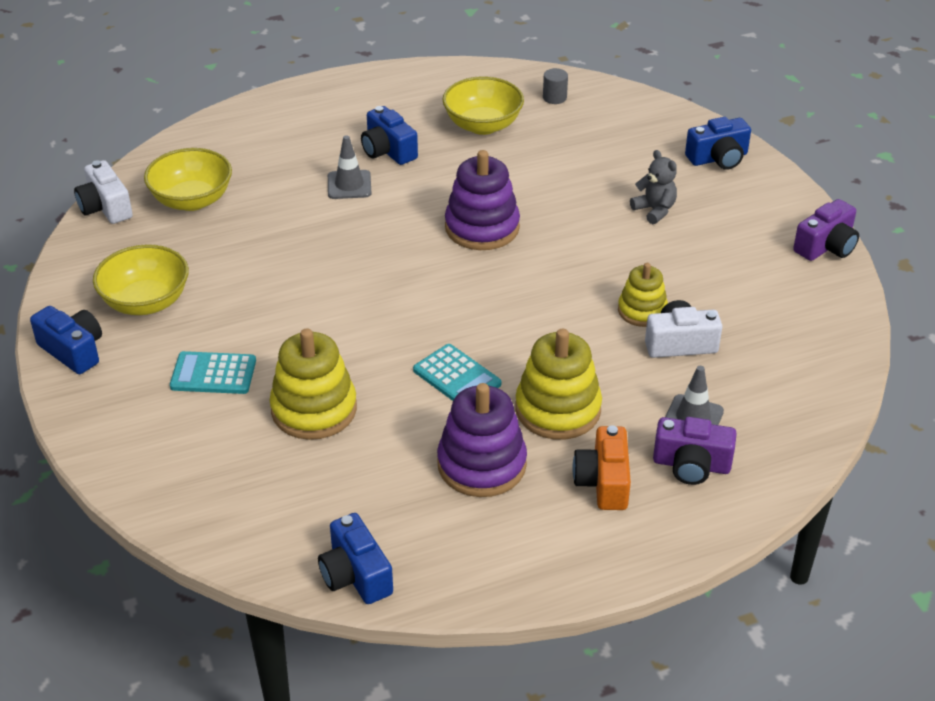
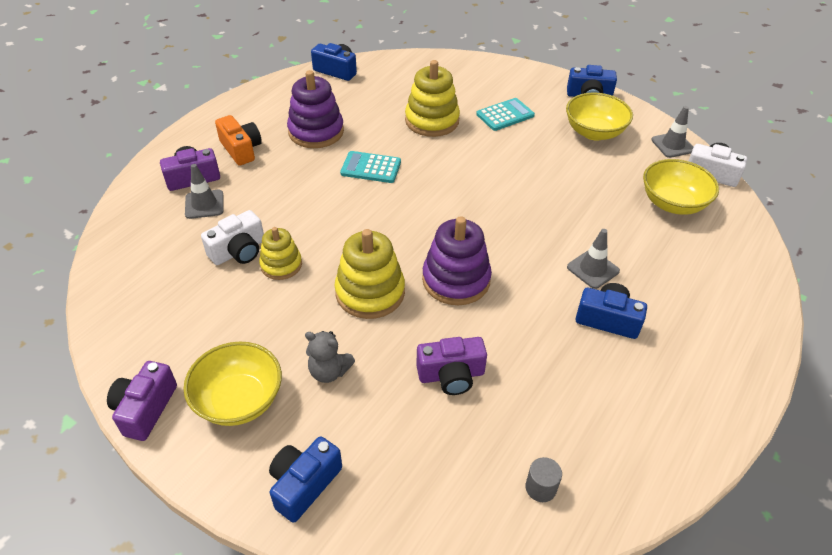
camera: 145 degrees right, 5 degrees up
(89, 249) = (672, 145): none -> grey traffic cone
(483, 125) = (567, 398): yellow bowl -> yellow bowl (239, 400)
(556, 170) = (451, 375): none -> purple camera
(558, 409) = (294, 175): yellow stacking toy -> yellow stacking toy (370, 292)

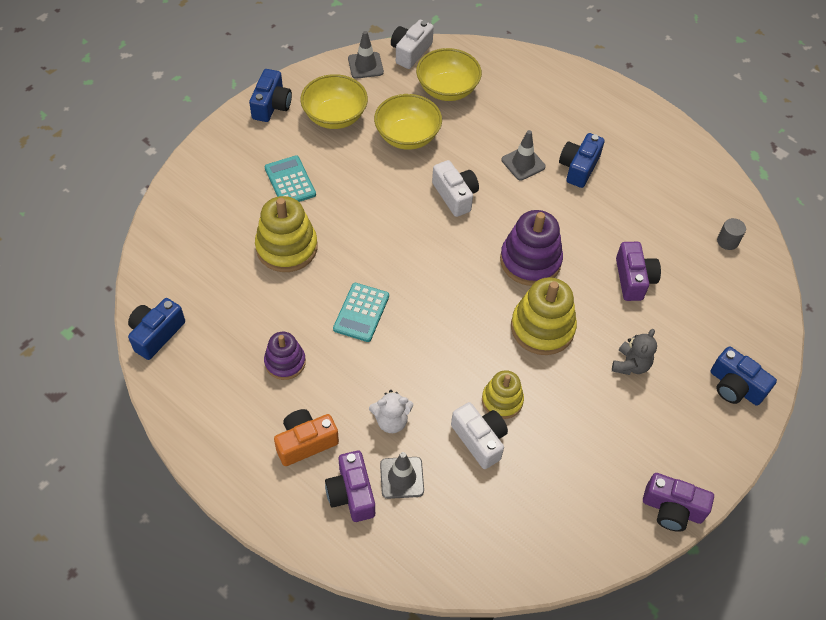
camera: 85 degrees left, 10 degrees up
(239, 400) = (661, 433): yellow bowl -> yellow bowl (407, 136)
(260, 194) = (391, 421): none -> white teddy bear
(316, 132) = (285, 362): purple stacking toy -> purple stacking toy, size x0.62
(526, 218) = (455, 195): none -> white camera

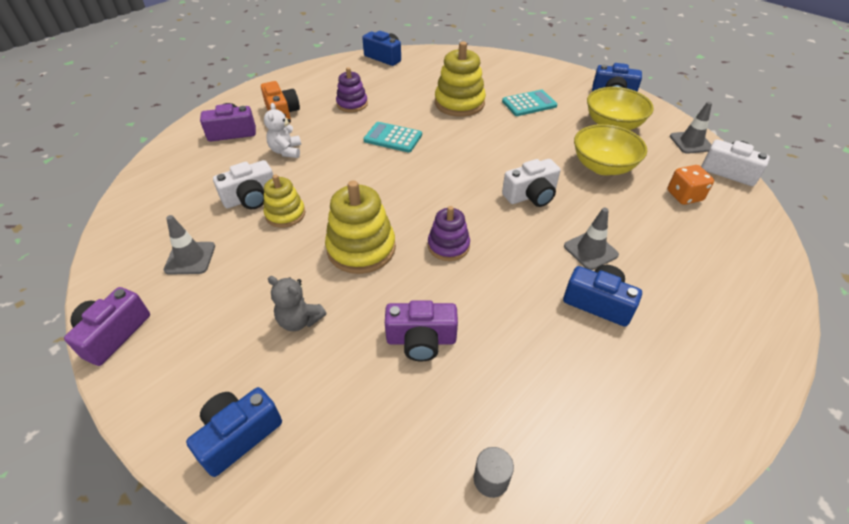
camera: 95 degrees right, 10 degrees down
(402, 477) = (234, 155): grey traffic cone -> grey traffic cone (190, 258)
(447, 89) = (684, 196): yellow bowl -> orange dice
(530, 261) = (448, 246): purple stacking toy -> purple stacking toy, size x0.62

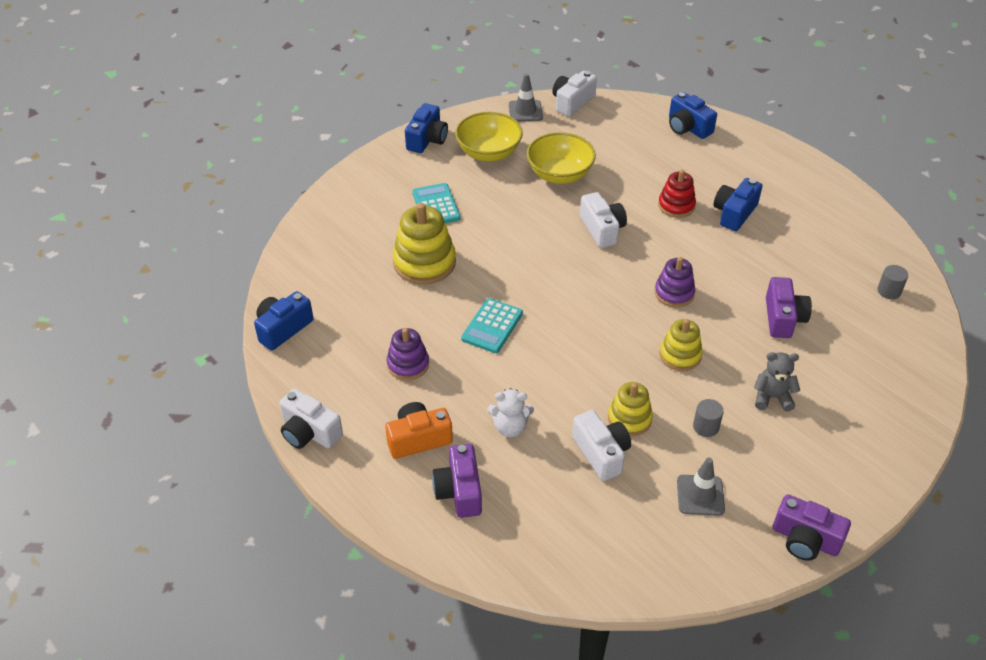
camera: 85 degrees left, 0 degrees up
(238, 435) = (886, 428): blue camera -> blue camera (688, 127)
(268, 265) = (706, 427): none -> grey cylinder
(295, 74) = (309, 432): none -> white camera
(299, 320) = (772, 397): grey teddy bear -> grey teddy bear turned 120 degrees counterclockwise
(361, 248) = (680, 355): yellow stacking toy -> yellow stacking toy, size x0.62
(590, 250) = (676, 206): grey traffic cone -> red stacking toy
(684, 196) = (605, 136): orange dice -> none

